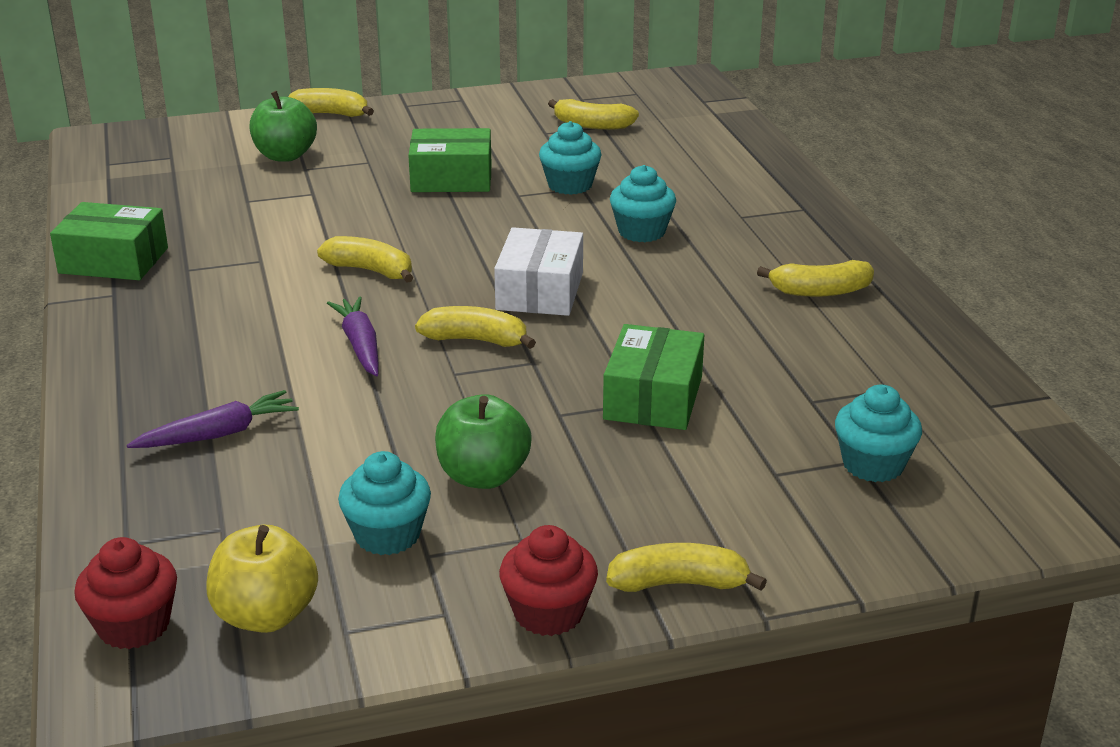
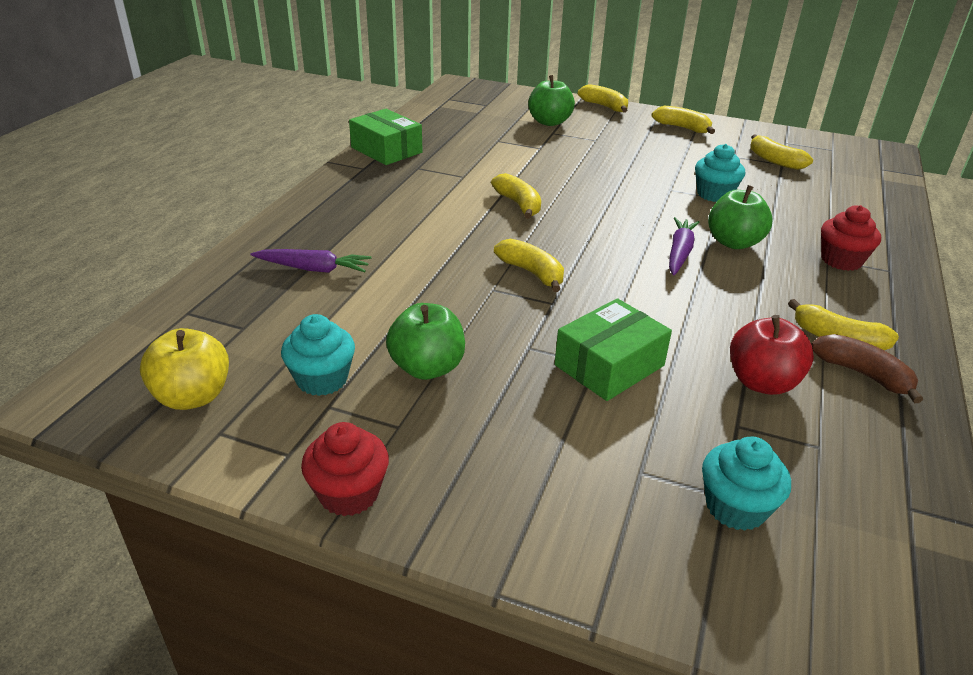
camera: 35 degrees right, 5 degrees up
(134, 626) = (125, 365): red cupcake -> red cupcake (841, 260)
(360, 345) = (457, 248): purple carrot -> purple carrot (679, 253)
(451, 178) = (636, 165): green box -> none
(539, 291) = (612, 256): white box -> none
(641, 232) = (733, 242): turquoise cupcake -> green apple
(679, 583) = (464, 523): yellow banana -> yellow banana (682, 128)
(796, 356) = (762, 382): none -> red apple
(866, 314) = (862, 374): none -> brown banana

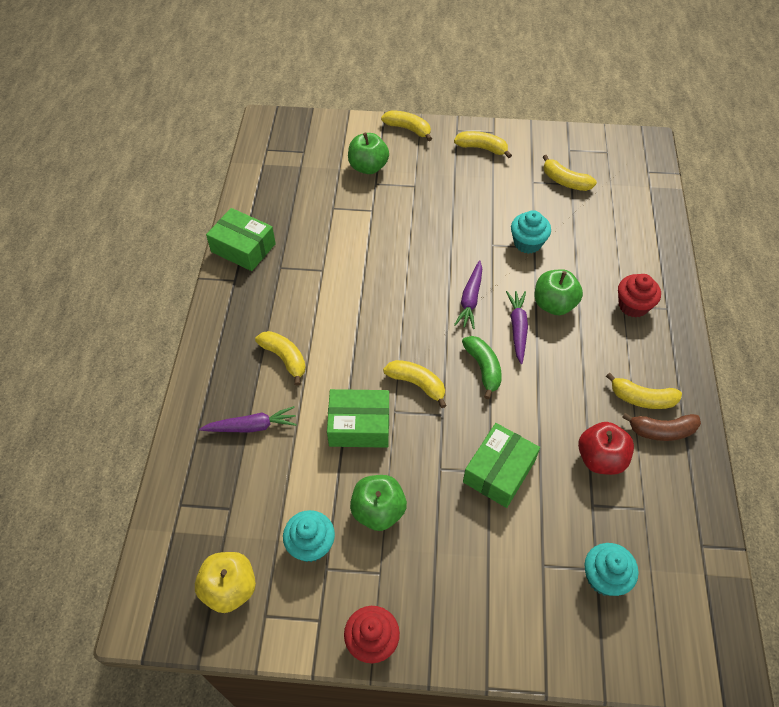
camera: 15 degrees left, 20 degrees up
(443, 291) = (359, 425): none -> green box
(518, 204) = (380, 298): yellow banana -> yellow banana (284, 358)
(622, 275) = (483, 368): none -> green banana
(627, 222) = (470, 299): none -> purple carrot
(862, 374) = (662, 431): brown banana -> brown banana turned 150 degrees clockwise

